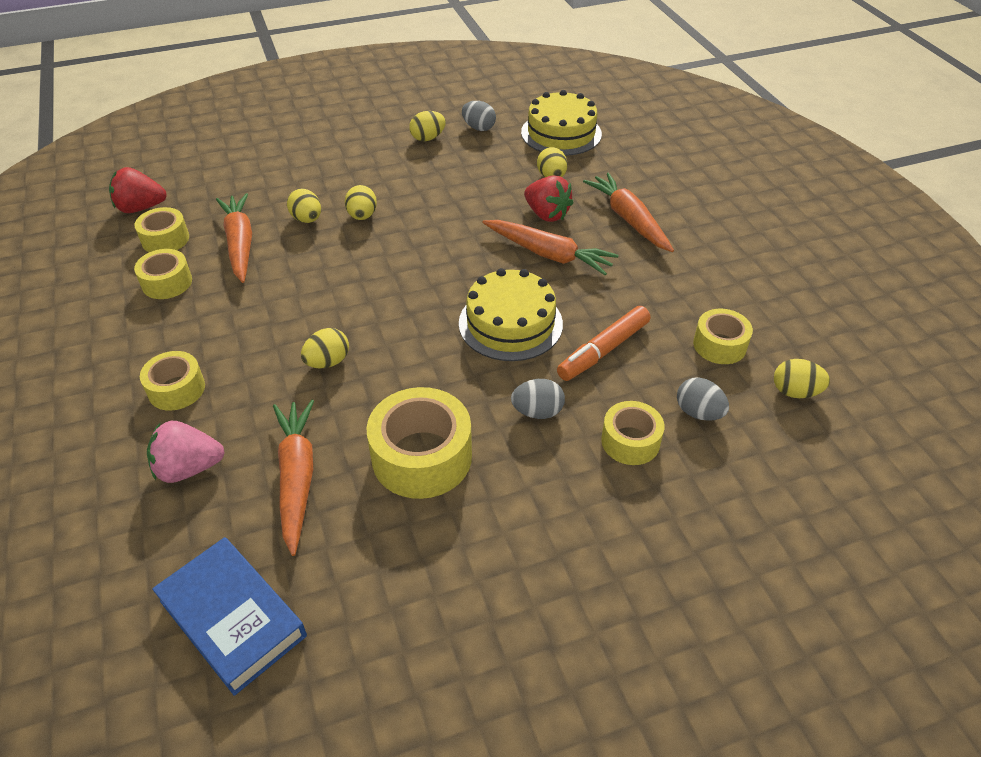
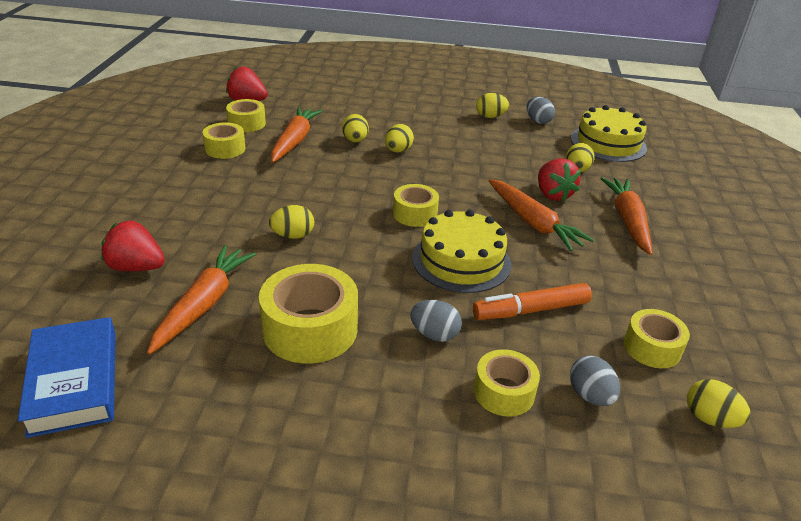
camera: 25 degrees right, 10 degrees down
(176, 389) = (173, 214): yellow tape -> yellow tape (415, 214)
(189, 468) = (136, 267): pink strawberry -> red strawberry

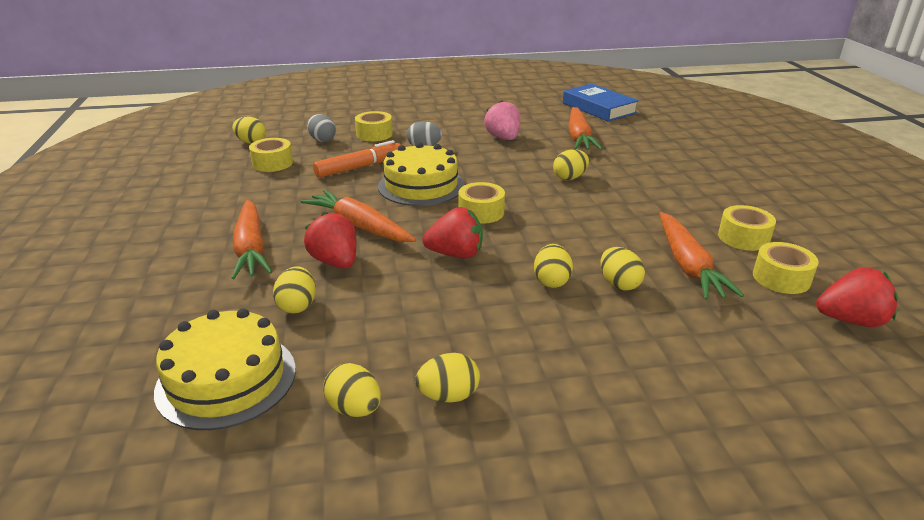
camera: 165 degrees right, 5 degrees down
(136, 267) = (648, 144): red strawberry -> red strawberry (456, 254)
(310, 329) = (503, 138): yellow tape -> pink strawberry
(538, 121) = (354, 409): grey egg -> yellow egg

